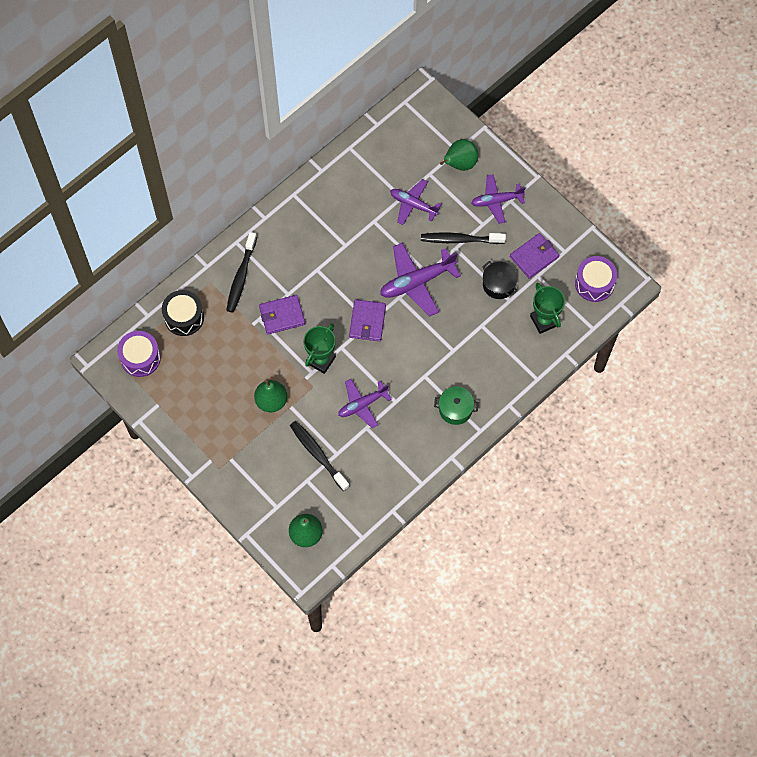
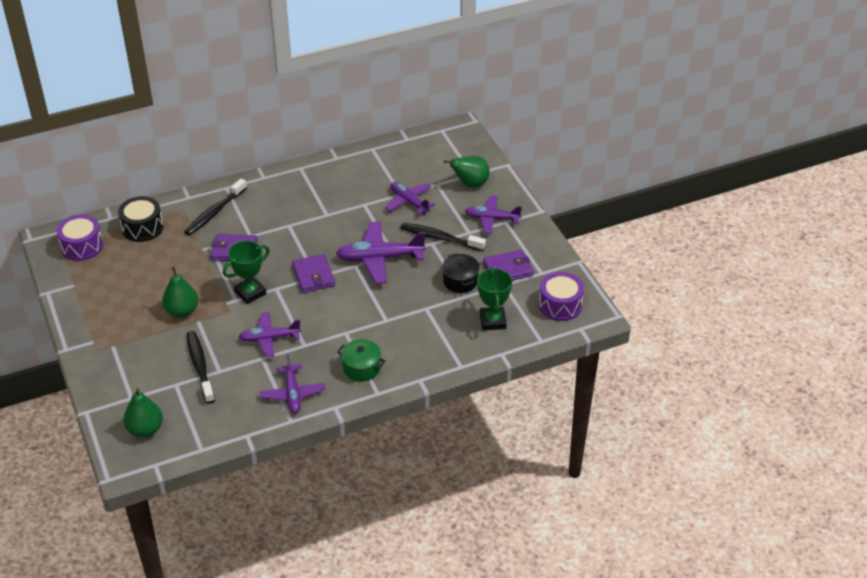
camera: 20 degrees right, 25 degrees down
(367, 321) = (313, 275): purple wallet -> purple wallet turned 45 degrees counterclockwise
(410, 456) = (292, 394): none -> purple plane

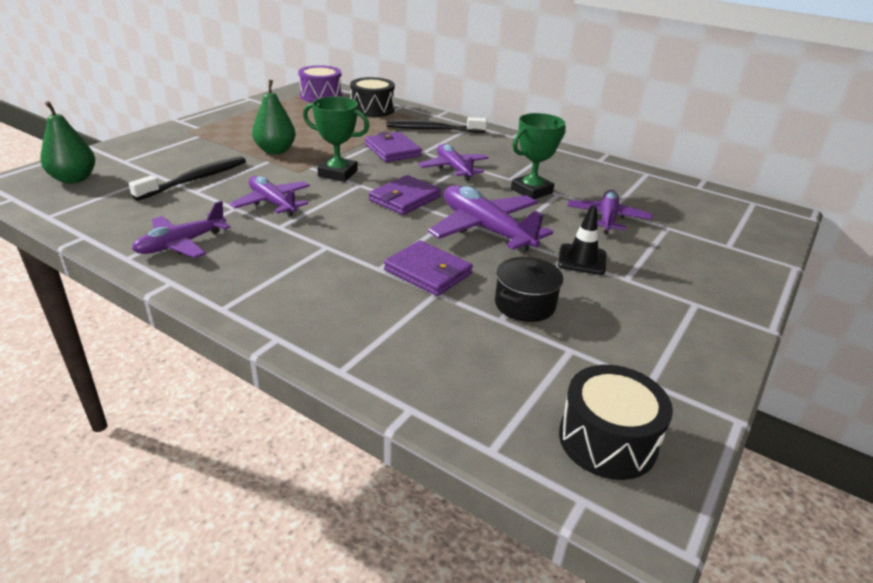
camera: 55 degrees right, 10 degrees down
(361, 368) = (266, 279): green pot -> none
(440, 238) = (582, 260): black toothbrush -> black traffic cone
(470, 184) = (710, 250): green pear -> none
(492, 219) = (681, 289): purple plane -> purple plane (454, 168)
(492, 321) = (478, 368): green trophy -> green trophy (531, 191)
(508, 269) = (608, 341): purple wallet -> purple wallet (428, 272)
(560, 305) = (607, 440): purple drum -> black drum

